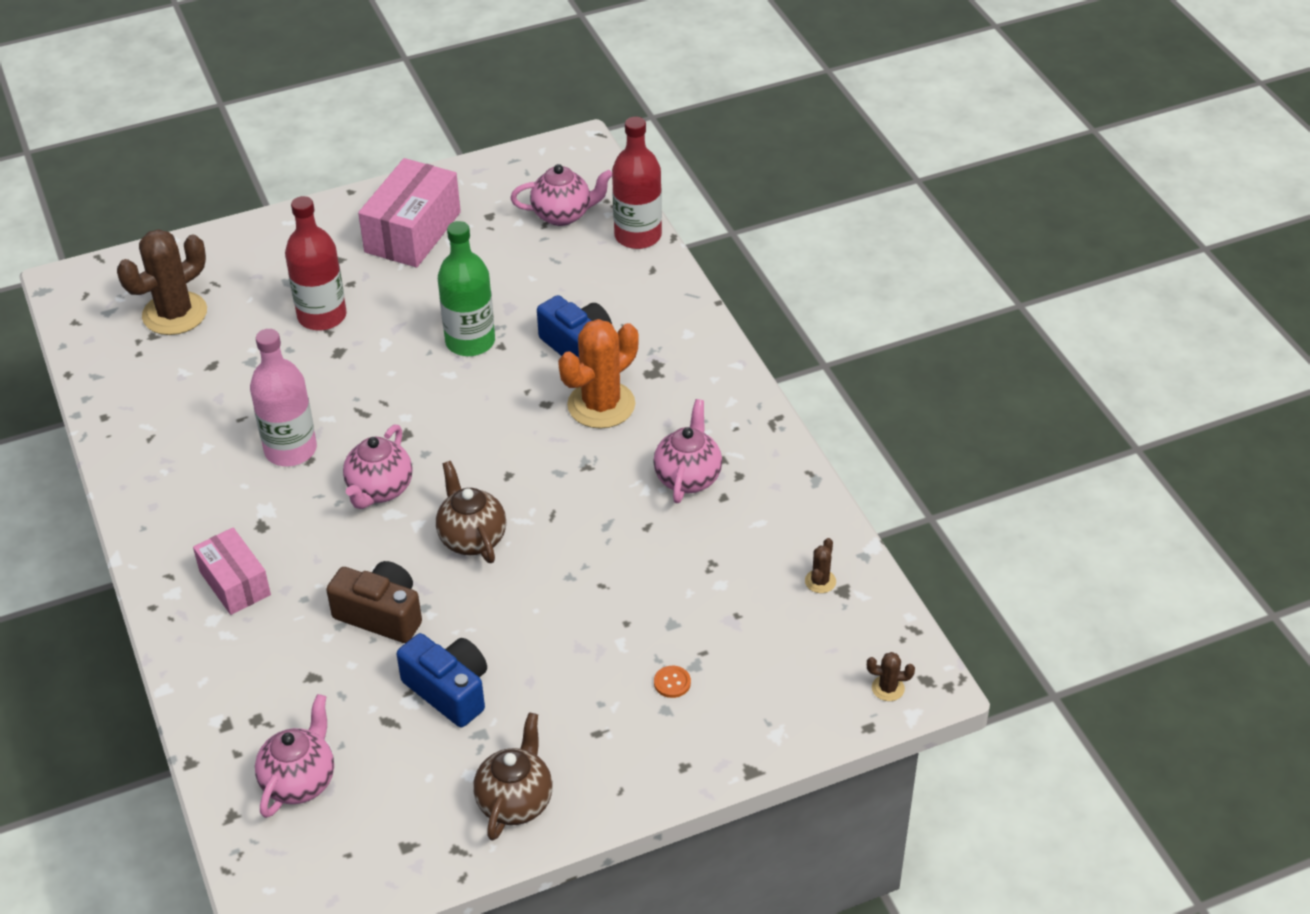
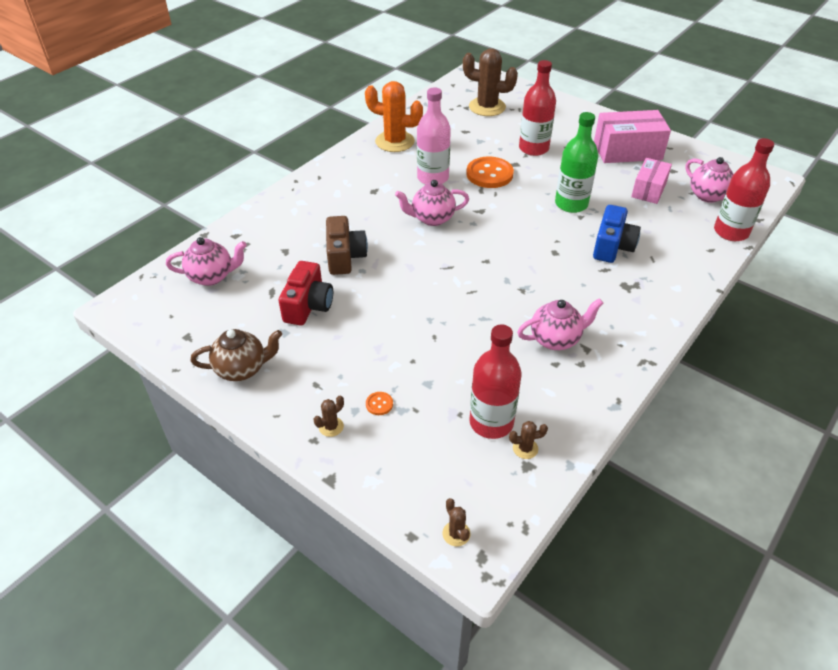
camera: 60 degrees right, 0 degrees up
(235, 583) = (329, 198): pink box -> pink box (649, 190)
(337, 388) = (489, 174): none -> orange button
(449, 690) = (308, 306): blue camera -> red camera
(472, 538) = (426, 267): brown teapot -> none
(601, 405) = (577, 275): orange cactus -> orange cactus (395, 141)
(675, 742) = (331, 427): none -> brown cactus
(767, 593) = (491, 422): none -> red bottle

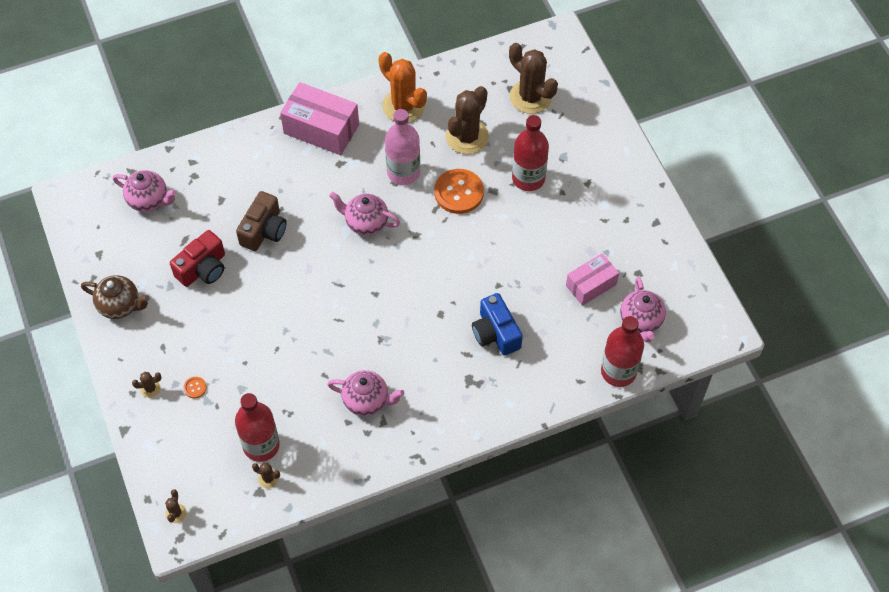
camera: 30 degrees right, 15 degrees up
(462, 142) = (467, 137): none -> brown cactus
(571, 204) = (502, 266): green bottle -> none
(612, 246) = (495, 333): blue camera -> blue camera turned 105 degrees clockwise
(627, 151) = (617, 225): pink box -> pink box (321, 129)

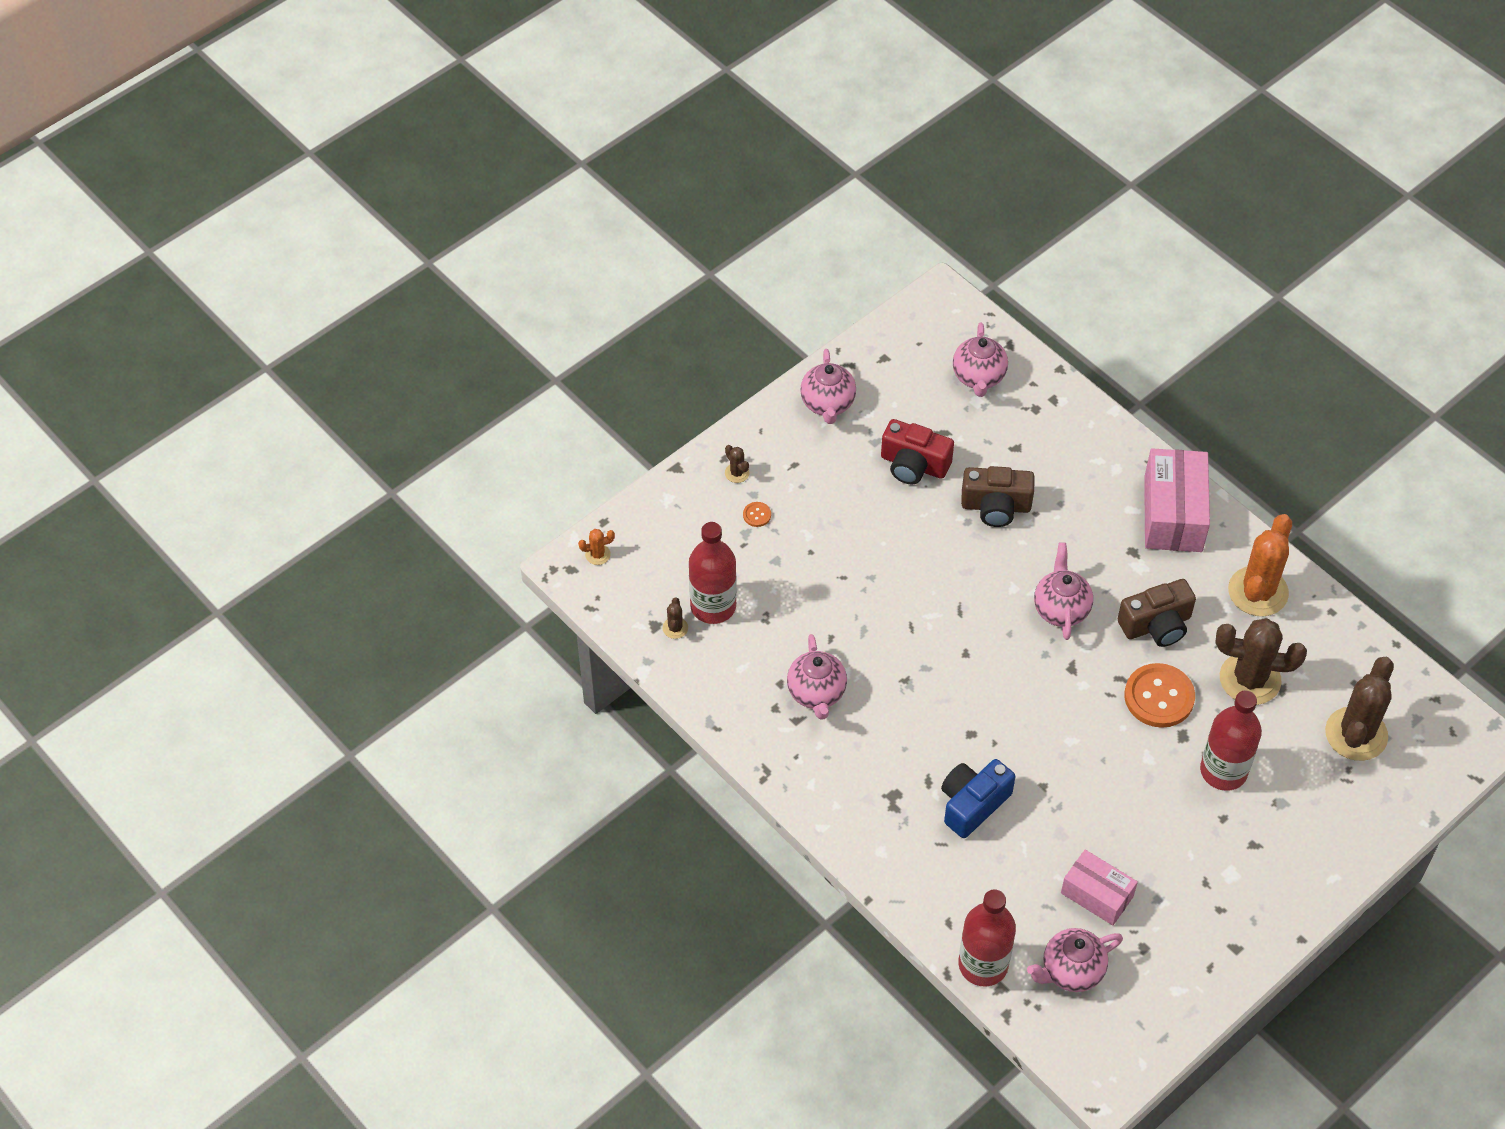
camera: 70 degrees right, 5 degrees down
(120, 305) = (828, 404): brown teapot -> pink teapot
(176, 513) = (597, 554): brown cactus -> orange cactus
(403, 172) = (1156, 625): pink bottle -> brown camera

